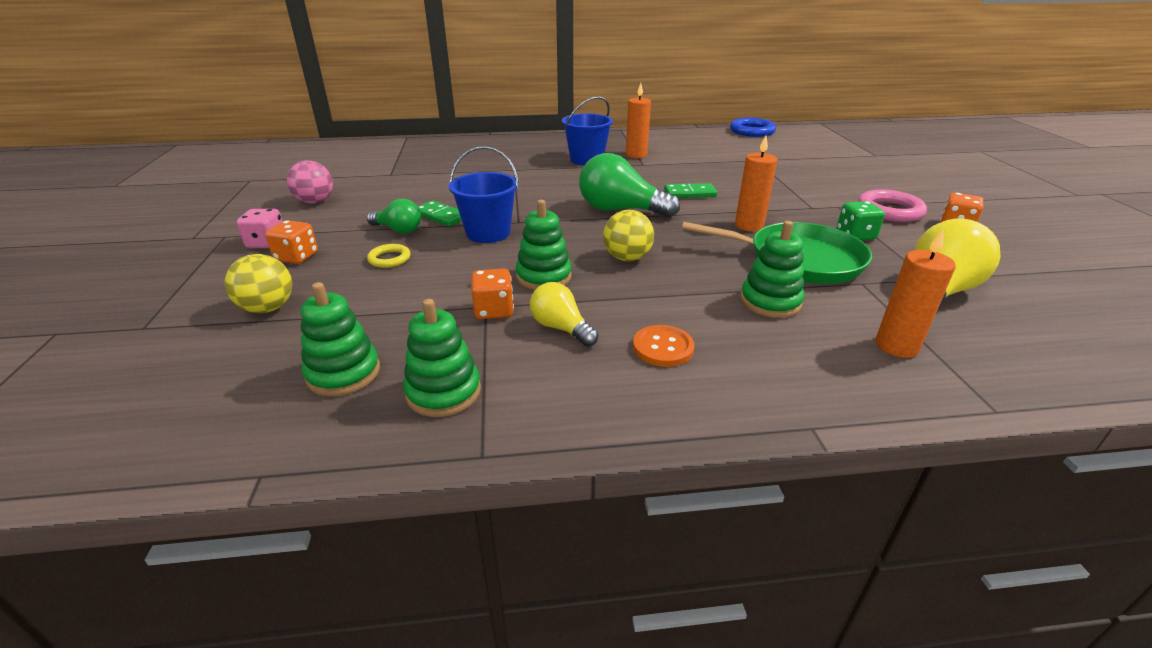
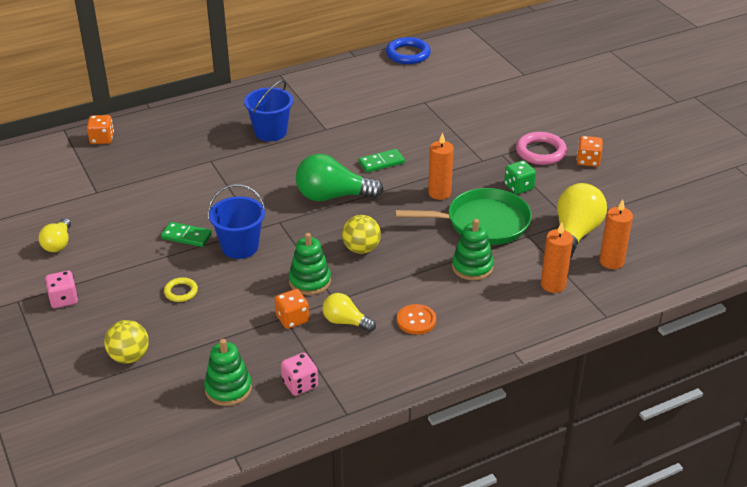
camera: 20 degrees left, 5 degrees up
(297, 257) = (104, 307): orange dice -> orange dice (102, 139)
(315, 202) = (58, 243): pink ball -> yellow light bulb
(398, 230) = (163, 260): green light bulb -> none
(443, 392) = (300, 384): green stacking toy -> pink dice
(636, 155) = (313, 115): orange candle -> orange candle (611, 261)

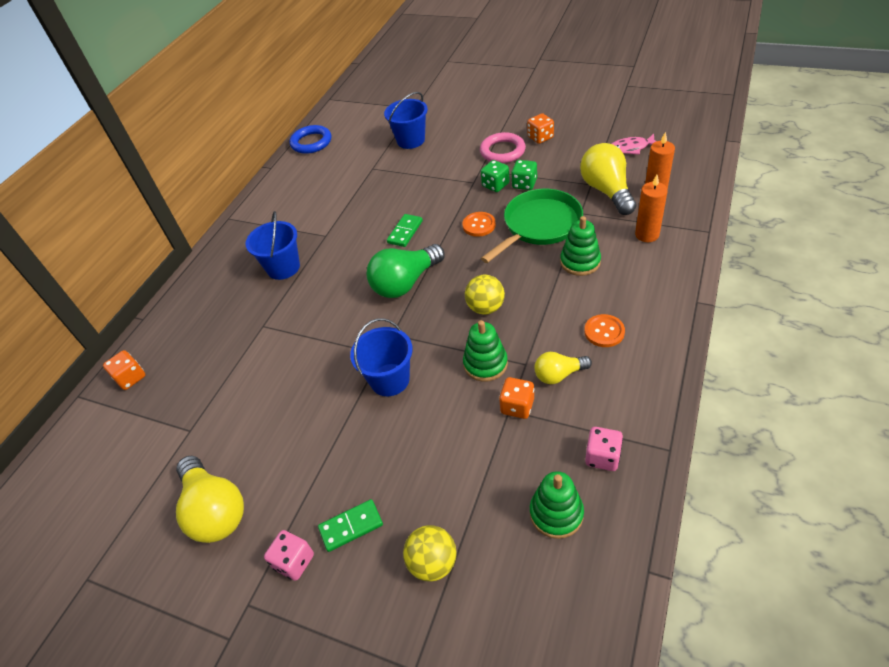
camera: 35 degrees left, 10 degrees up
(58, 243) = (215, 510): yellow light bulb -> yellow light bulb, size x1.74
(181, 292) = (394, 460): yellow ring -> none
(186, 236) = (331, 406): green domino -> green domino (351, 526)
(439, 193) = (479, 225): orange candle -> orange button
(483, 98) = (411, 140): none -> blue bucket
(495, 173) = (495, 185): none -> green dice
(650, 217) = (631, 148): none -> pink fish

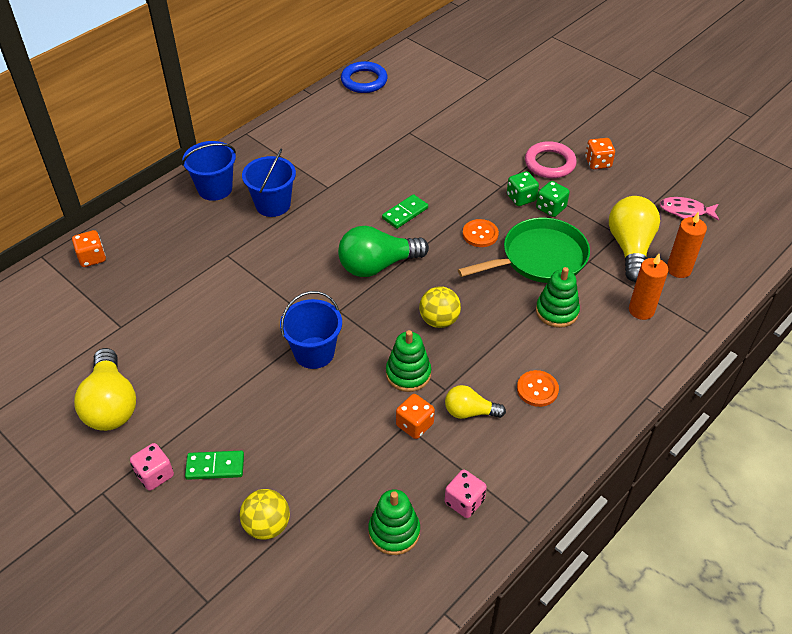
camera: 15 degrees right, 0 degrees up
(411, 140) = (463, 115): blue bucket -> blue bucket (215, 189)

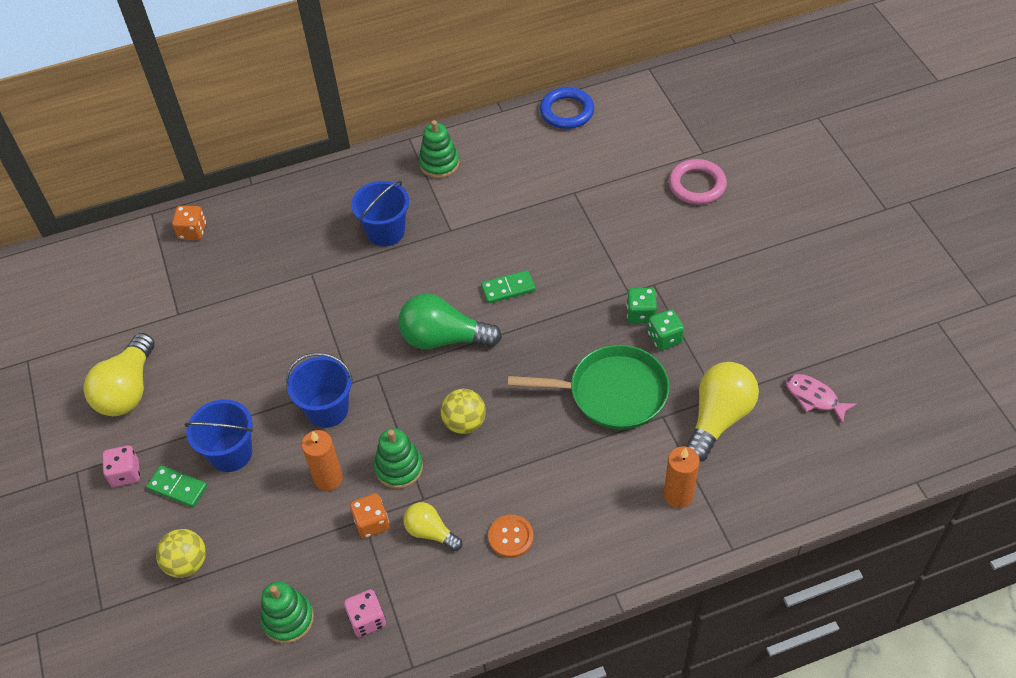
camera: 30 degrees right, 5 degrees up
(215, 189) = (342, 194): blue bucket -> blue bucket (231, 453)
(480, 234) = (568, 341): orange button -> none
(550, 163) = (701, 283): pink ring -> pink ring (697, 185)
(557, 311) = (588, 460): green stacking toy -> green stacking toy (439, 164)
(598, 163) = (756, 301): orange dice -> none
(678, 269) = (754, 464): orange candle -> orange candle (328, 478)

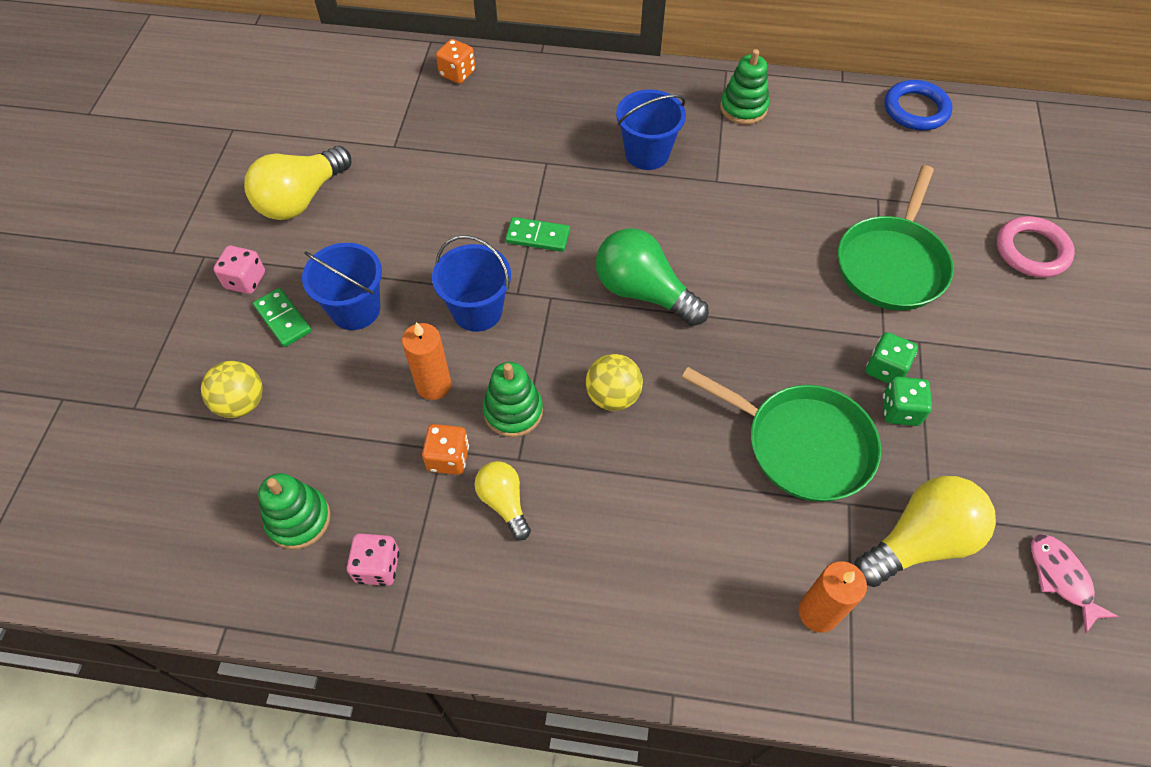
camera: 25 degrees right, 5 degrees up
(508, 288) = (745, 270): green domino -> green domino (538, 236)
(511, 537) = (589, 556): orange button -> none
(608, 238) = (892, 264): none -> green pan

